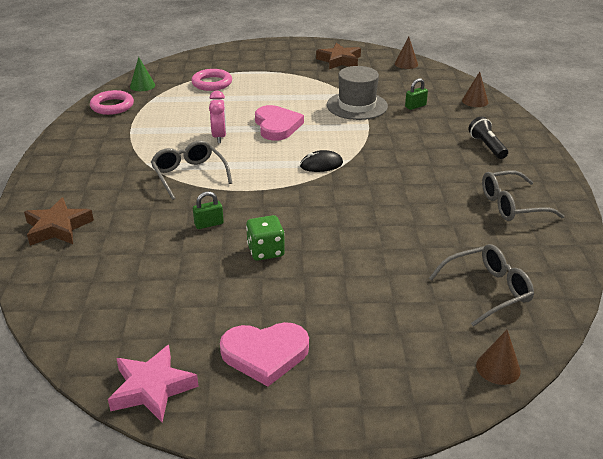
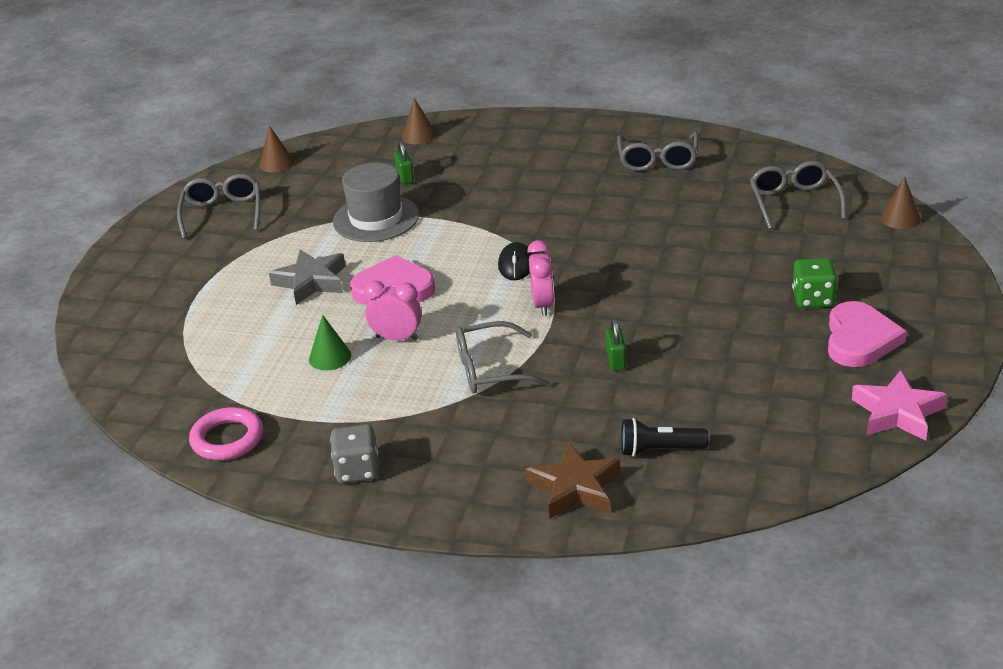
camera: 70 degrees left, 0 degrees up
(82, 148) = (357, 470): none -> grey dice
(142, 86) = (171, 405): green cone -> green cone (330, 357)
(212, 83) = (214, 334): pink ring -> none
(265, 251) = (687, 323): green dice -> green dice (813, 299)
(273, 183) = (543, 305): none -> pink clock
(274, 99) = (311, 282): none -> grey star
(339, 60) = (223, 213): brown star -> grey glasses
(487, 146) = (532, 150): black flashlight -> black flashlight (659, 450)

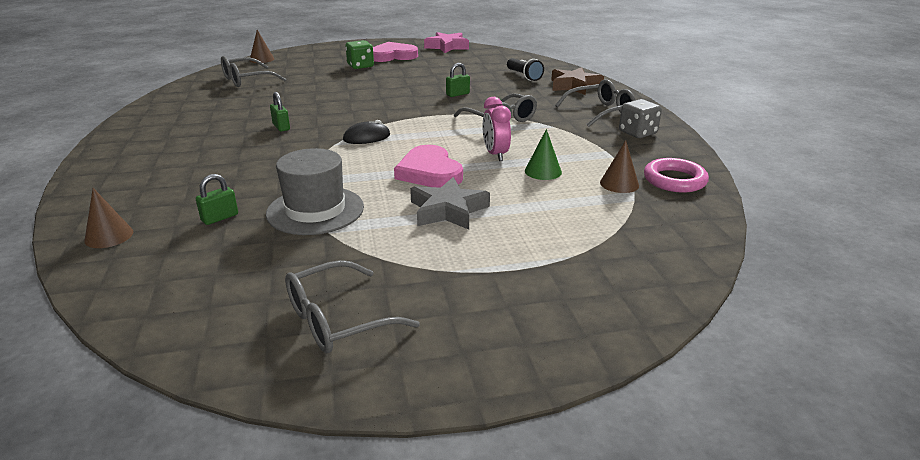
camera: 120 degrees left, 5 degrees down
(276, 163) = (182, 325): brown cone -> brown cone (619, 184)
(543, 305) = (414, 120): pink clock -> none
(591, 216) = (281, 127): none -> green padlock
(658, 160) = (183, 120): grey glasses -> grey glasses (601, 112)

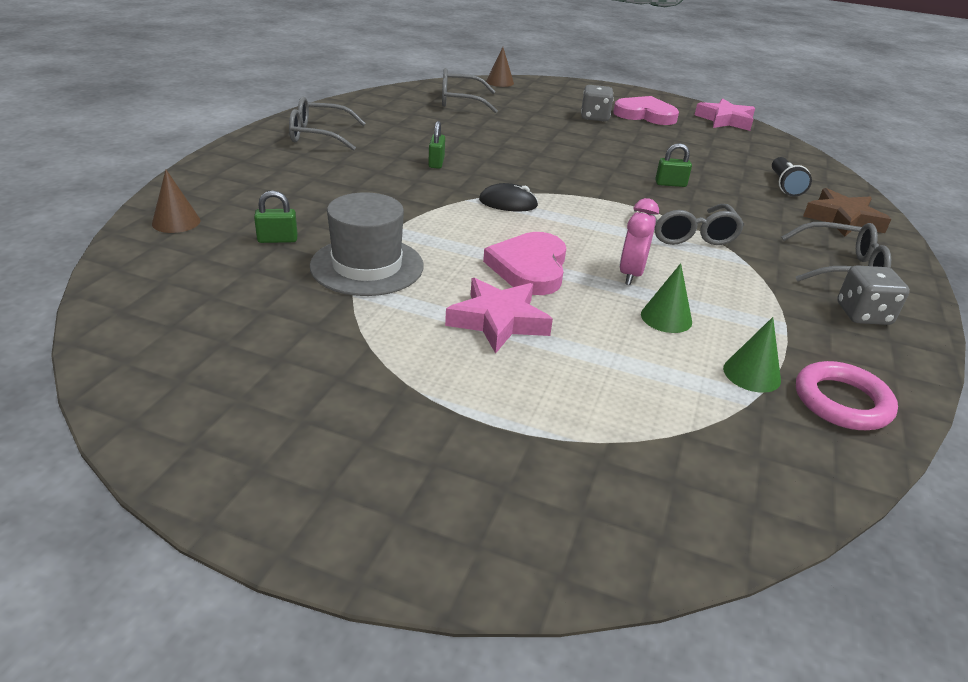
camera: 30 degrees right, 5 degrees up
(337, 320) = (255, 393): grey glasses -> grey glasses (318, 135)
(360, 66) = (594, 117): green dice -> grey dice
(448, 210) = (498, 321): grey star -> pink star
(619, 184) = (751, 374): brown cone -> green cone

